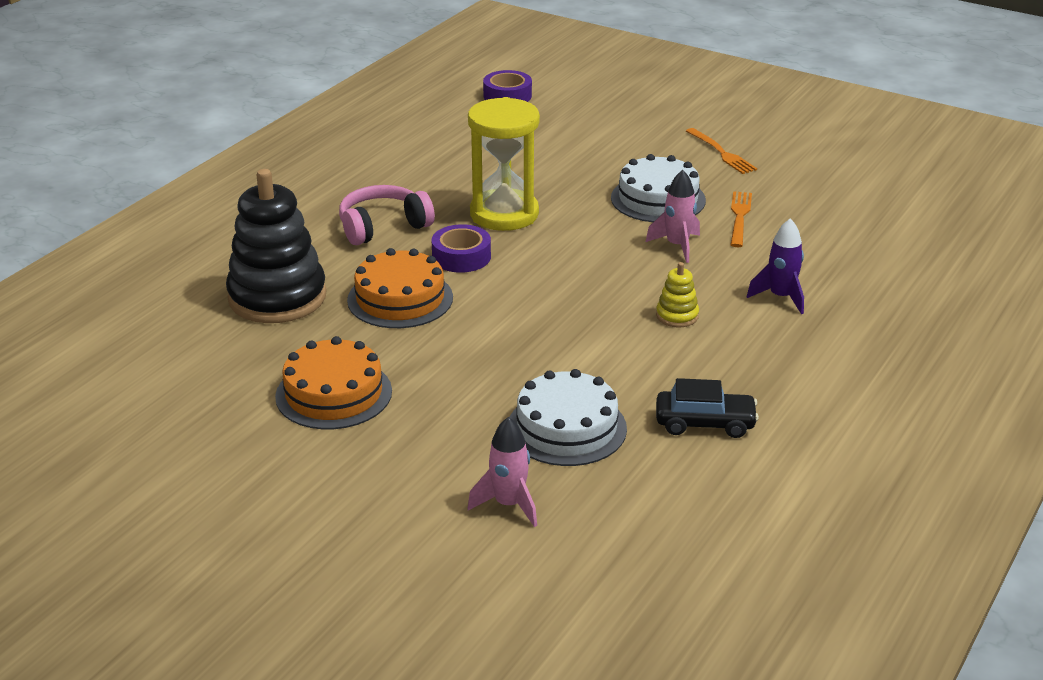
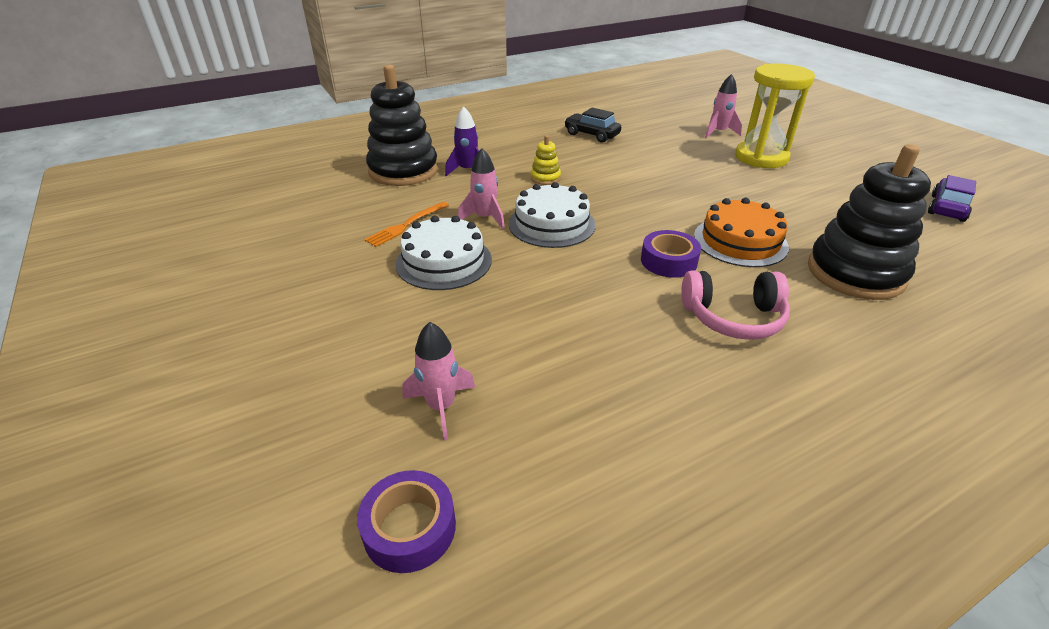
camera: 150 degrees left, 5 degrees up
(147, 428) = (947, 208): none -> purple car
(334, 394) = (808, 195): orange cake -> none
(504, 214) = (598, 292): yellow hourglass -> yellow hourglass (761, 158)
(544, 130) = (441, 407): none -> pink rocket
(566, 428) = (667, 149): white cake -> white cake (552, 224)
(722, 153) = (313, 291): orange fork -> none
(850, 273) = (403, 171): none -> black stacking toy

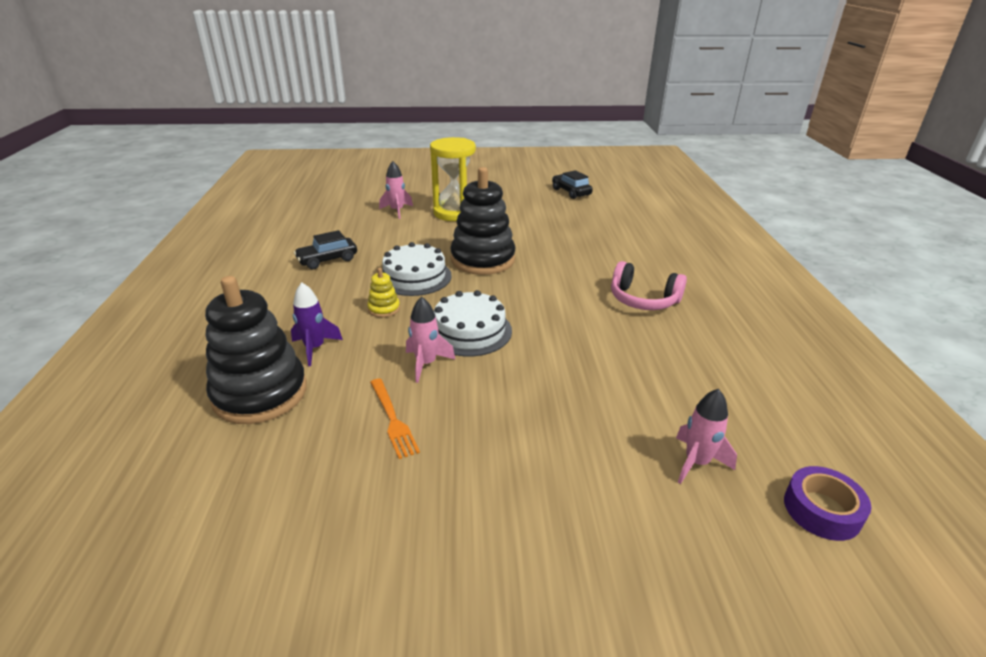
camera: 65 degrees left, 5 degrees down
(444, 261) = (485, 410): white cake -> white cake (415, 277)
(668, 261) = (564, 298): purple tape -> none
(733, 317) = (643, 299): pink headphones -> pink headphones turned 90 degrees clockwise
(740, 241) = (559, 263): orange cake -> none
(855, 273) = (619, 244): black stacking toy -> black stacking toy (483, 259)
(947, 208) = (571, 192): purple car -> black car

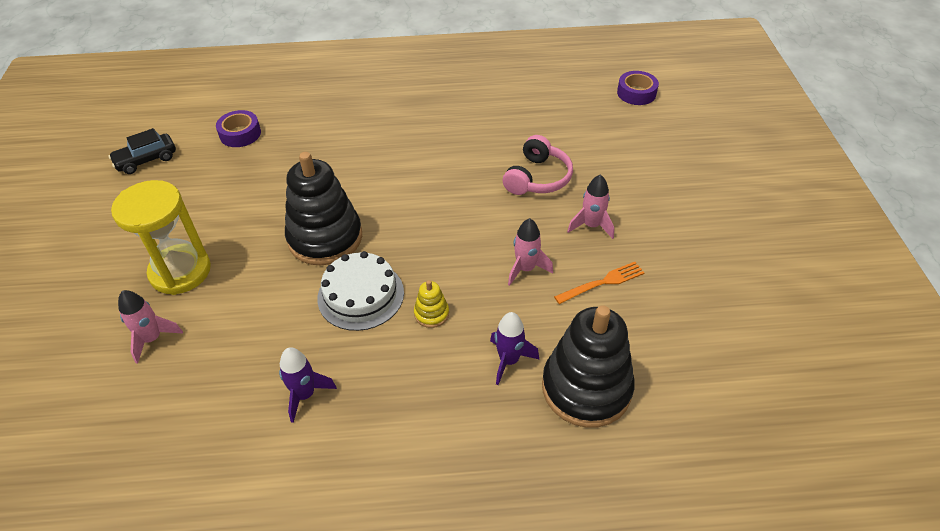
camera: 90 degrees left, 15 degrees up
(327, 260) = (305, 395): black car -> purple rocket
(469, 331) = (471, 242): white cake -> none
(611, 219) = (240, 134): none -> purple tape
(643, 299) = (416, 130): pink headphones -> pink headphones (537, 178)
(696, 462) = (611, 131): pink rocket -> pink rocket (591, 226)

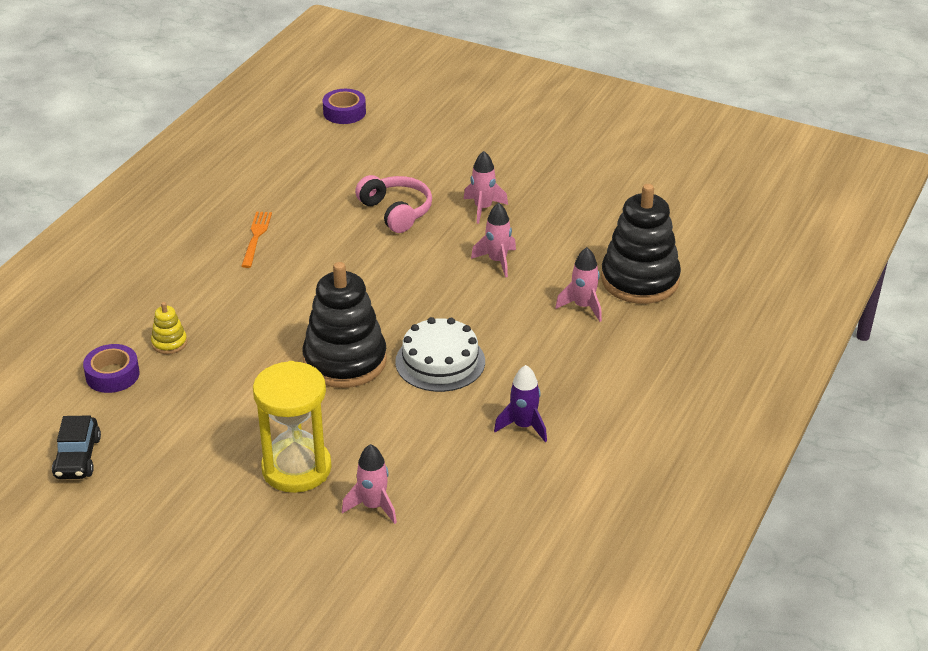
camera: 60 degrees left, 10 degrees down
(431, 314) = (499, 329): yellow stacking toy -> yellow stacking toy (169, 343)
(509, 360) = (583, 306): purple rocket -> pink rocket
(603, 282) = (548, 229): orange fork -> orange fork (256, 237)

